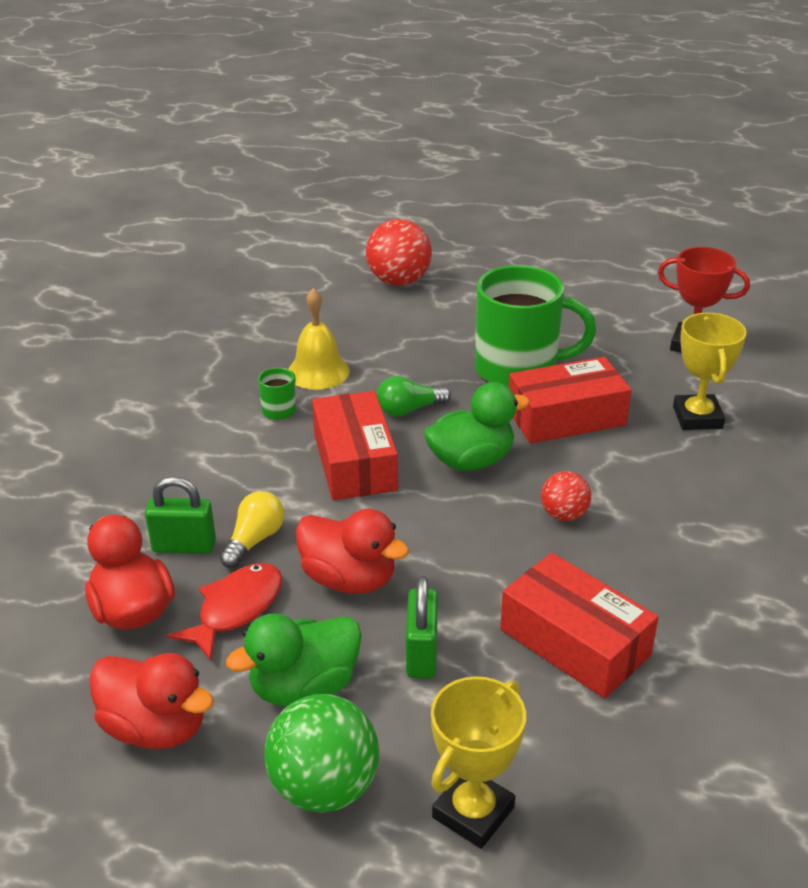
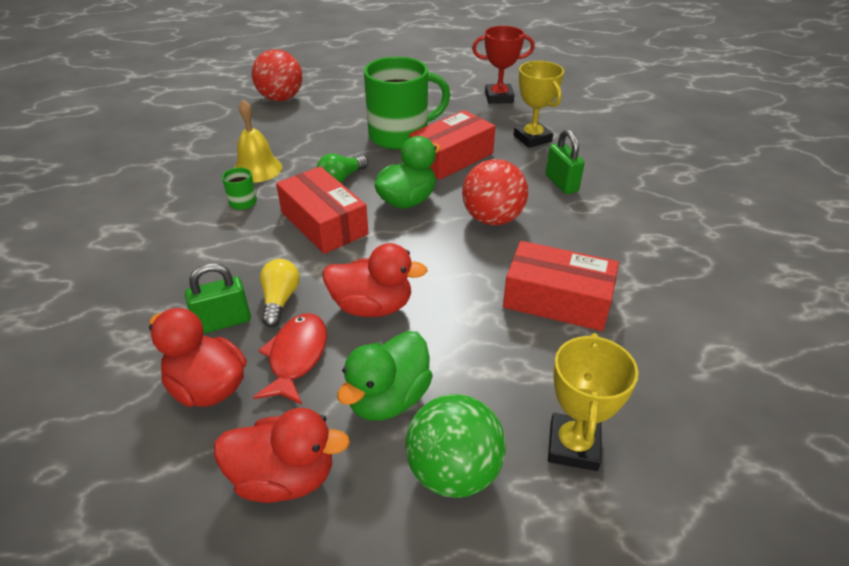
camera: 25 degrees left, 5 degrees up
(422, 654) = (460, 343): green padlock -> green padlock (561, 183)
(564, 515) = (492, 219): red ball -> red ball, size x1.75

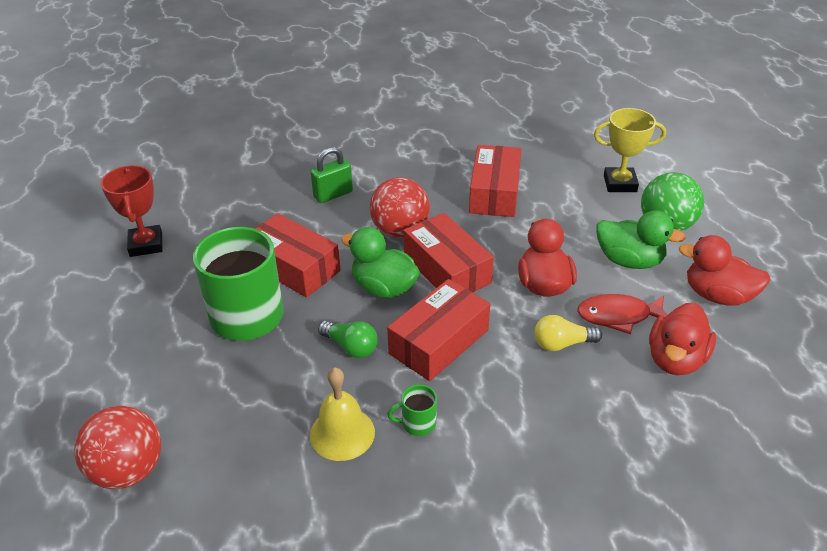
camera: 100 degrees left, 0 degrees up
(223, 322) = (605, 374): green padlock -> none
(284, 477) = (717, 295): red duck -> red duck turned 60 degrees counterclockwise
(421, 241) = (446, 269): none -> red box
(532, 138) = (248, 215): yellow trophy -> none

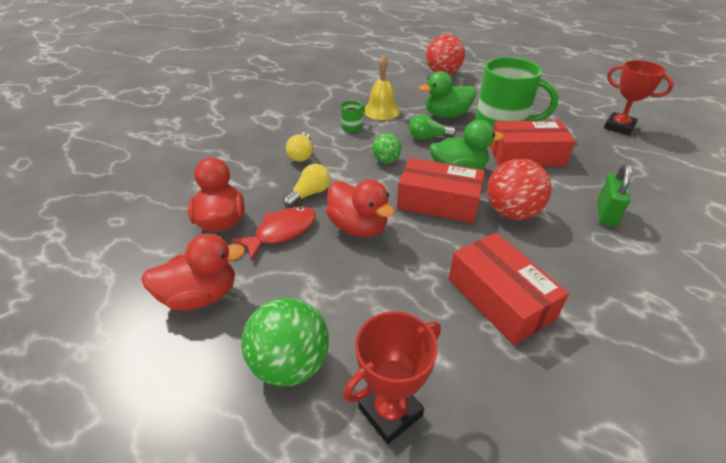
camera: 140 degrees right, 0 degrees up
(439, 341) = (386, 160): red box -> green ball
(528, 409) = (301, 154): none -> yellow light bulb
(620, 183) = (390, 411): yellow trophy -> red trophy
(629, 261) = (304, 290): green duck -> green duck (446, 115)

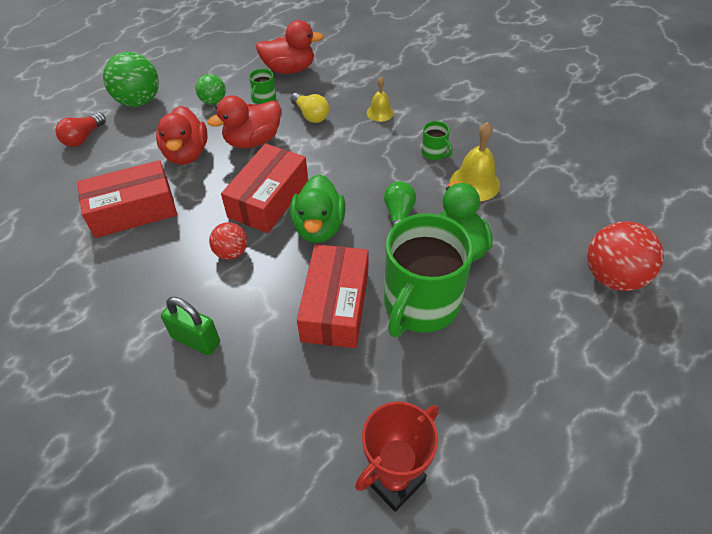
camera: 100 degrees right, 10 degrees up
(201, 296) = (213, 65): red duck -> red duck (186, 154)
(282, 232) = (264, 99): red fish -> green mug
(301, 154) = (380, 112): yellow light bulb -> yellow bell
(386, 160) = (354, 171): green ball -> green ball (213, 101)
(390, 411) = (83, 138): red trophy -> red light bulb
(511, 212) = (231, 252): red ball -> red ball, size x0.57

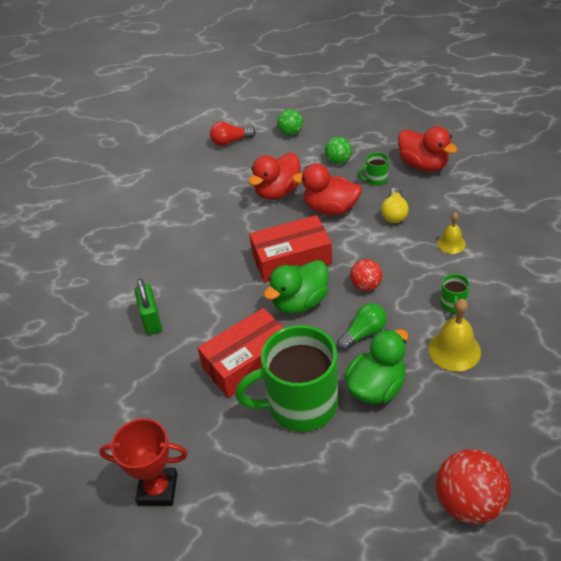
camera: 50 degrees right, 5 degrees down
(133, 210) = (206, 212): red box -> none
(139, 101) = (290, 133): green ball -> green ball, size x0.57
(231, 252) = (229, 280): red ball -> red ball (366, 285)

